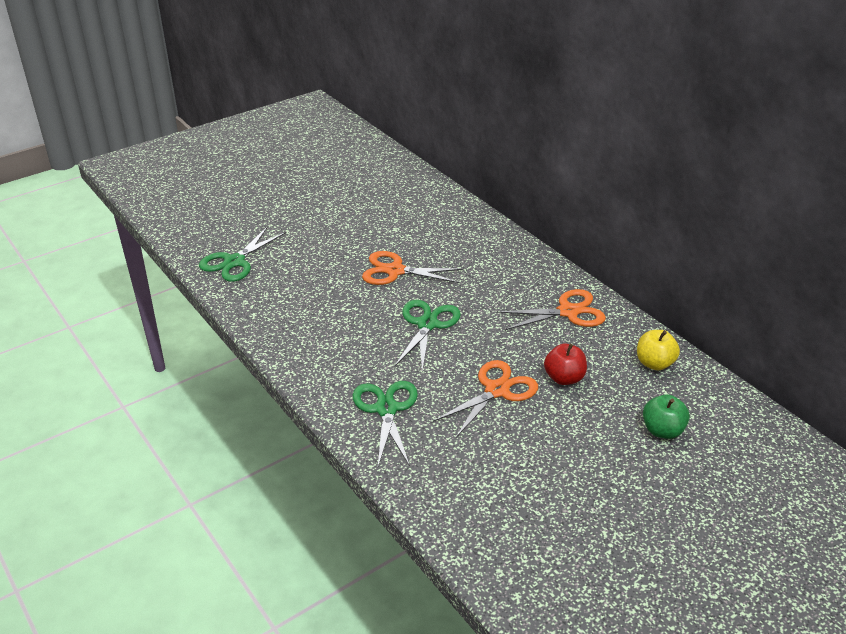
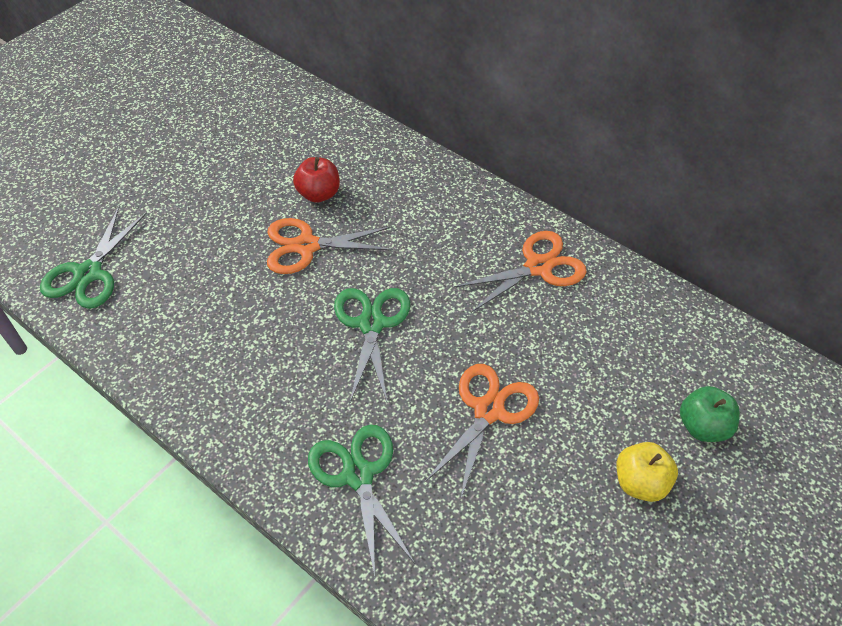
camera: 15 degrees left, 15 degrees up
(564, 378) = (564, 372): red apple -> red apple (319, 194)
(654, 363) = (662, 324): yellow apple -> yellow apple (640, 482)

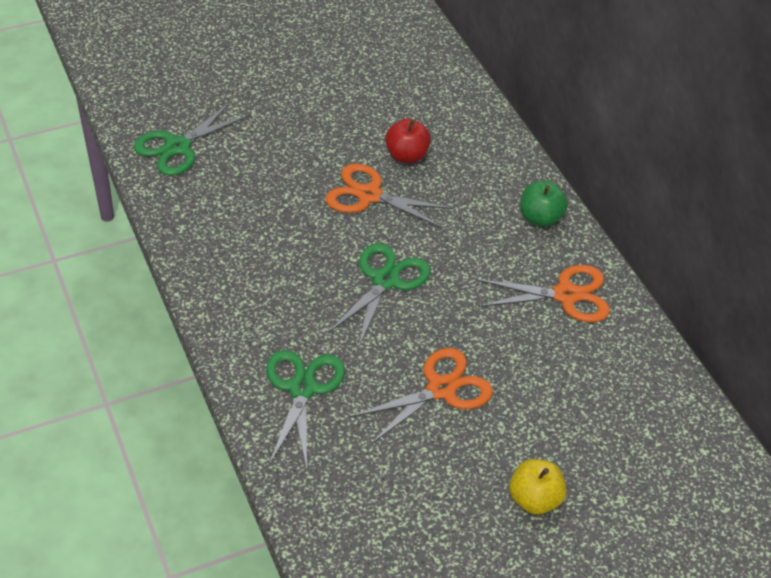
camera: 25 degrees right, 5 degrees down
(703, 426) = (624, 484): green apple -> green apple (540, 218)

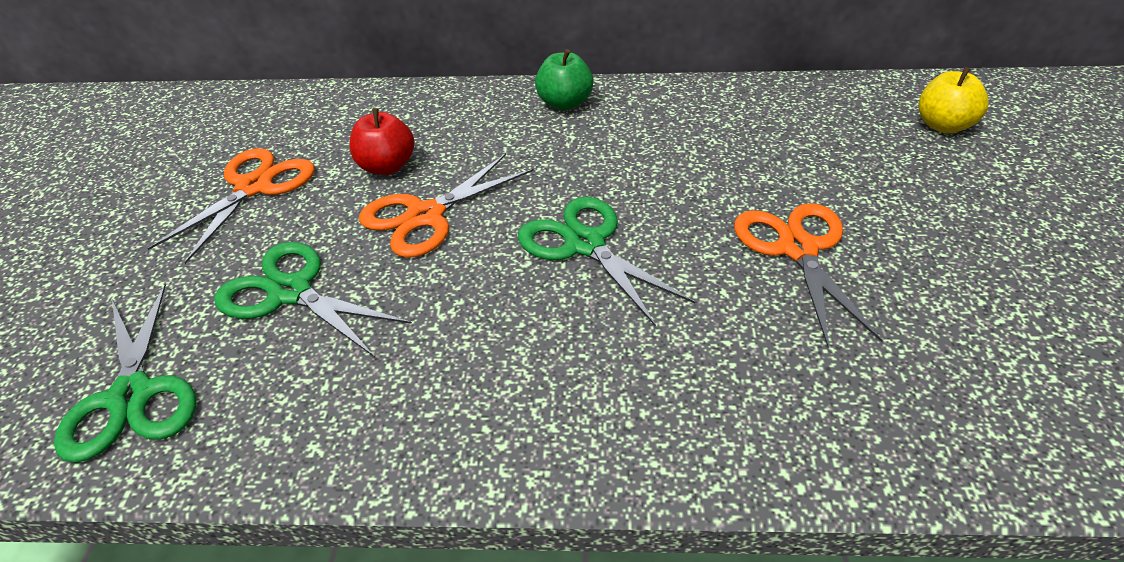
camera: 60 degrees left, 5 degrees down
(302, 388) = (750, 390): green scissors -> green scissors (290, 292)
(534, 499) = (997, 224): yellow apple -> yellow apple (944, 126)
(566, 295) = (688, 118): orange scissors -> orange scissors (254, 187)

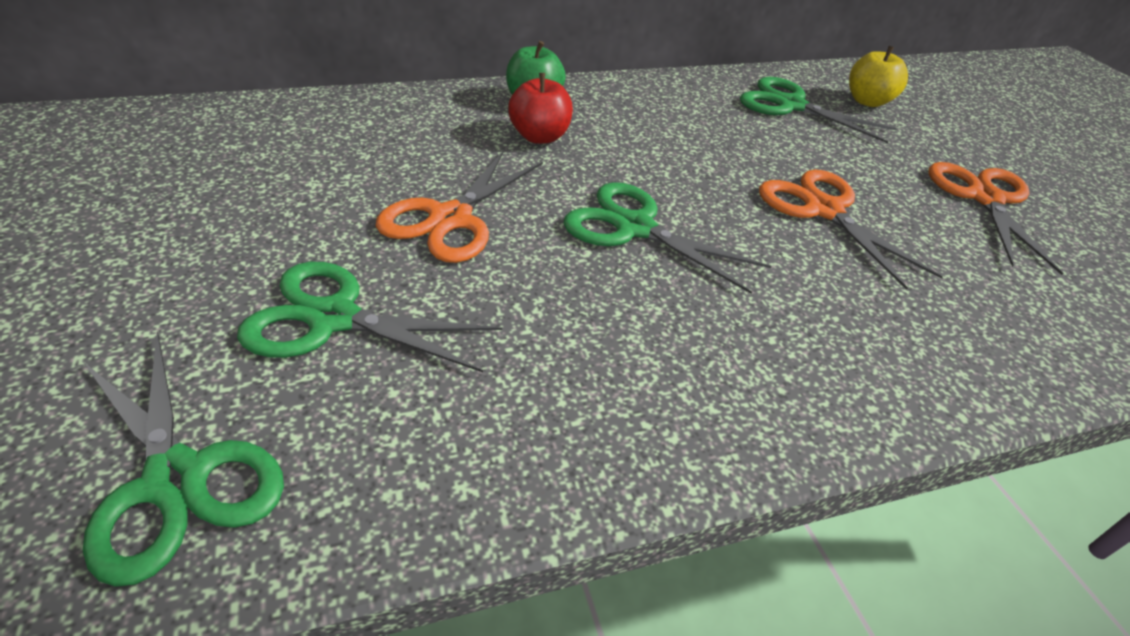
camera: 25 degrees left, 0 degrees up
(254, 187) = (220, 209): orange scissors -> orange scissors (985, 198)
(386, 167) = (376, 173): red apple -> red apple (539, 137)
(841, 125) = (790, 105): none -> green scissors

